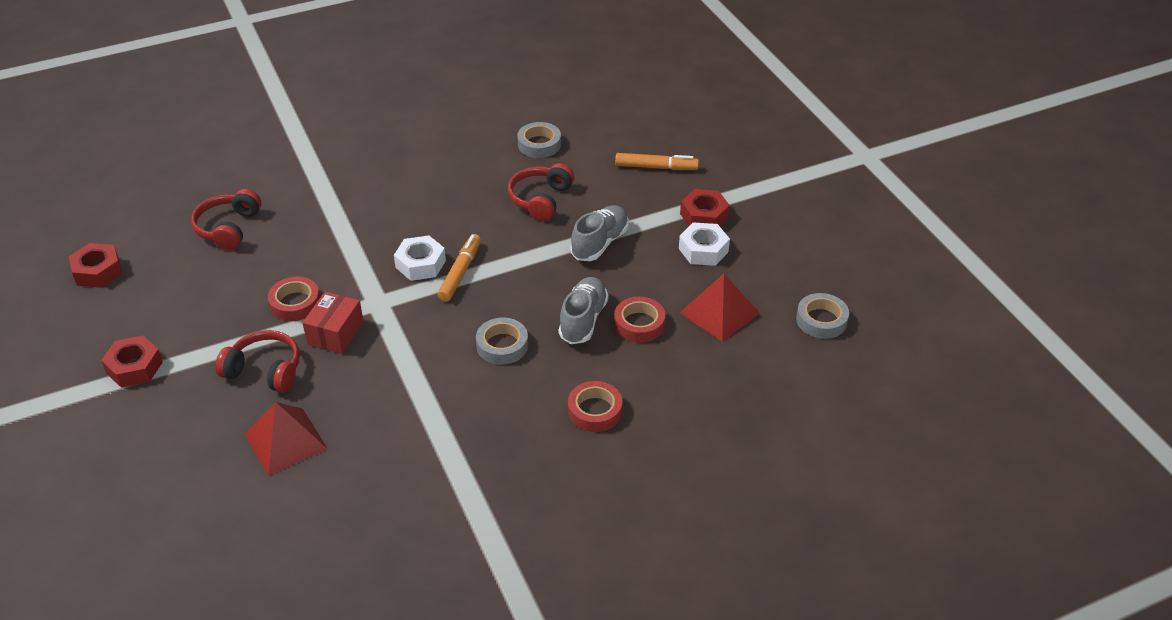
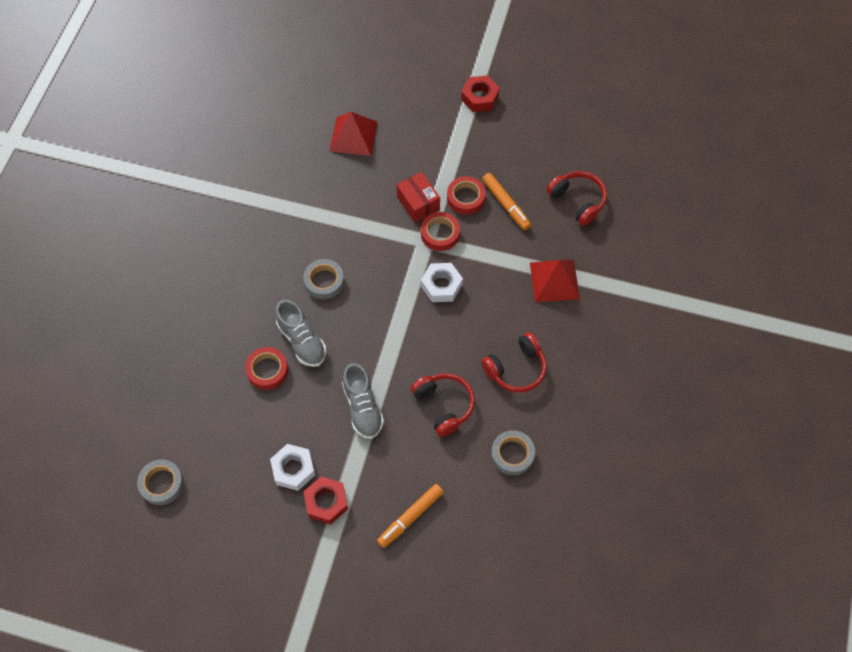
camera: 130 degrees right, 20 degrees up
(98, 271) = (590, 116): red nut -> none
(265, 370) = (419, 154): red headphones -> red headphones (516, 369)
(460, 272) = (412, 303): orange marker -> orange marker (506, 204)
(595, 411) = (226, 292): red tape -> red tape (440, 234)
(719, 312) = (230, 426): red pyramid -> red pyramid (554, 280)

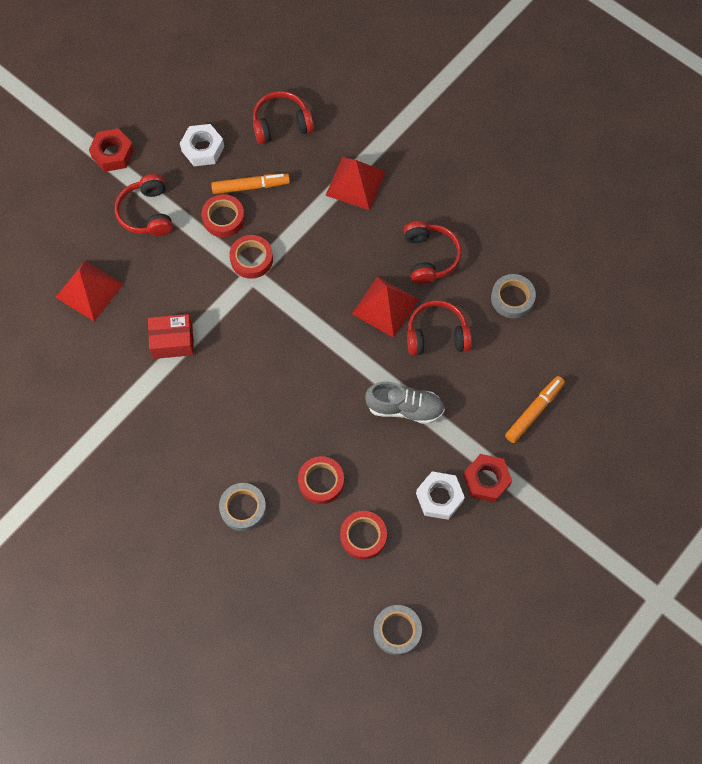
camera: 65 degrees left, 5 degrees up
(233, 423) = (363, 536): none -> red tape
(302, 341) = (305, 436): grey shoe -> none
(324, 281) = (248, 388): grey tape -> grey tape (243, 508)
(410, 517) = (534, 411): orange marker -> orange marker turned 120 degrees counterclockwise
(418, 203) = (206, 264): red box -> red box (173, 341)
(440, 143) = (147, 213): none -> red headphones
(441, 285) = (309, 282): white nut -> white nut (203, 149)
(450, 353) = (385, 306): none -> red pyramid

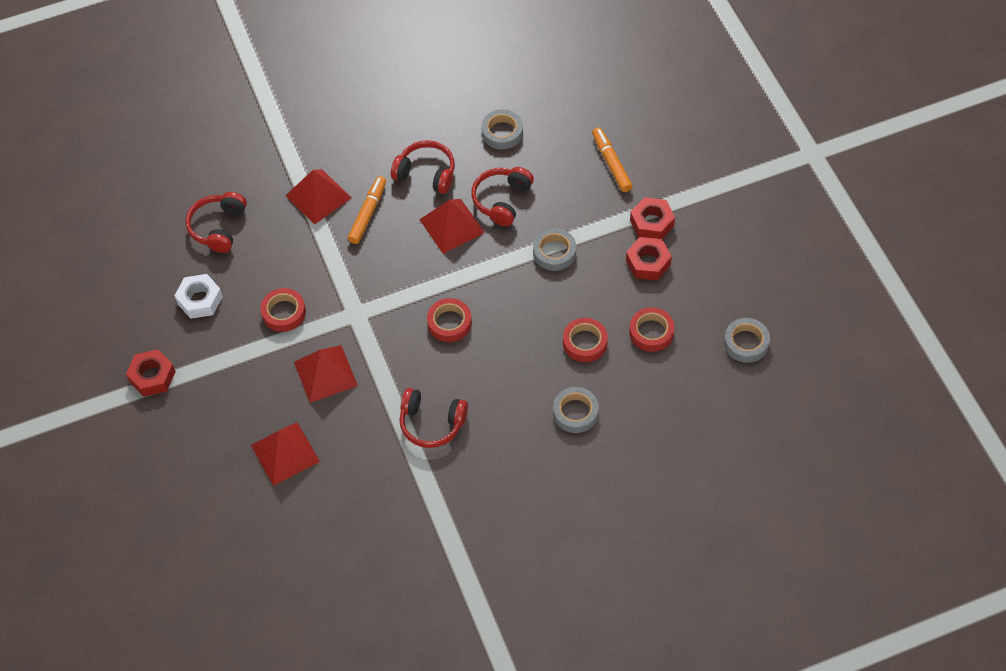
camera: 60 degrees left, 10 degrees down
(147, 213) = (236, 373): red headphones -> red headphones (431, 423)
(173, 341) = (382, 404): red box -> none
(180, 282) = (325, 373): none -> red pyramid
(250, 186) = (266, 278): orange marker -> orange marker (368, 213)
(251, 259) = (340, 307): red tape -> red tape (449, 323)
(404, 408) = (554, 252): grey shoe -> grey tape
(439, 497) = (648, 262): white nut -> red nut

